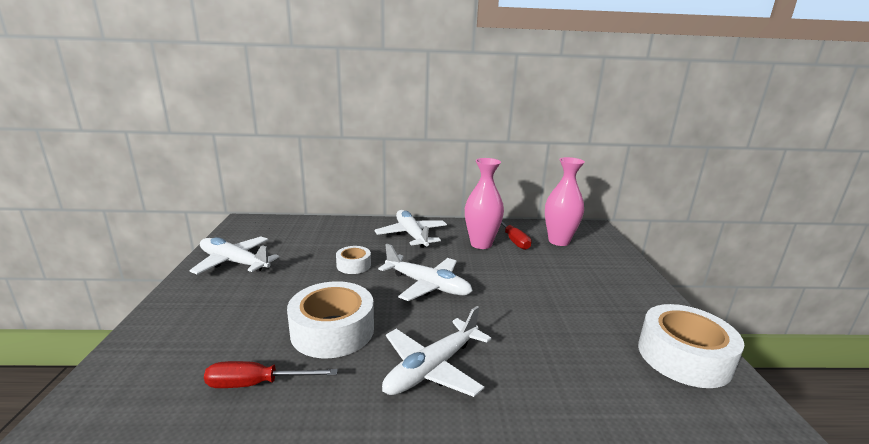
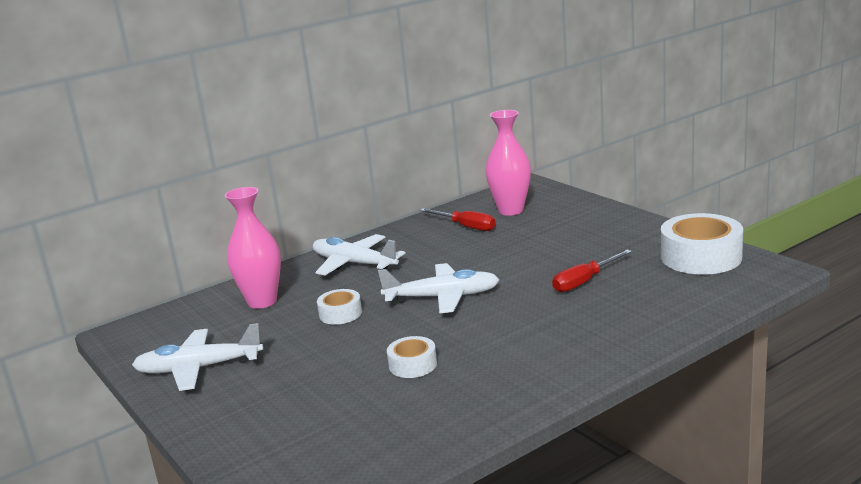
camera: 30 degrees left, 0 degrees up
(257, 384) = (412, 422): red screwdriver -> red screwdriver (584, 281)
(332, 330) = (413, 365): white tape -> white tape, size x0.53
(433, 368) = (536, 346): white plane -> none
(481, 244) = (440, 243): pink vase -> pink vase (262, 301)

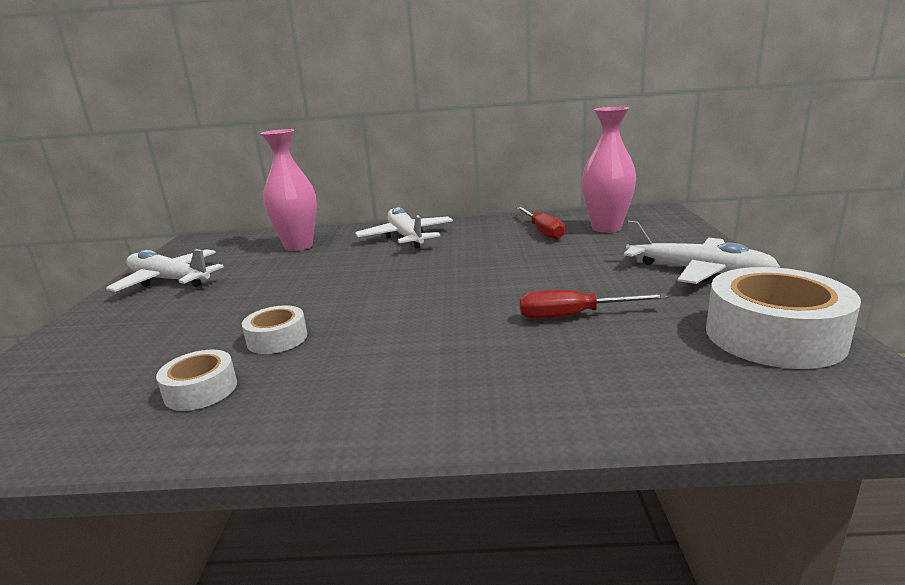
camera: 35 degrees right, 0 degrees up
(340, 314) = (322, 272): white tape -> white tape (201, 390)
(442, 297) = (416, 285): white plane -> white plane (697, 271)

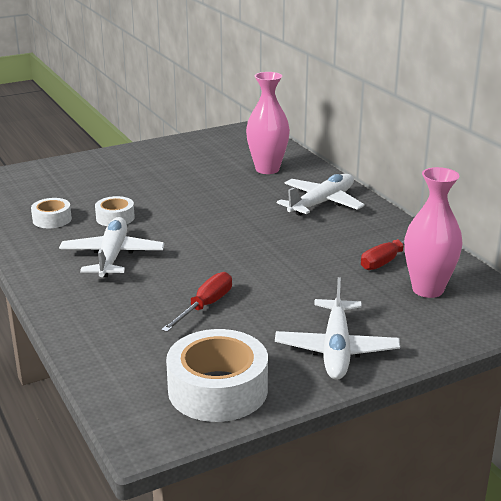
camera: 60 degrees right, 5 degrees up
(169, 280) = (174, 153): white plane -> white plane (112, 256)
(573, 316) = (205, 306): red screwdriver -> red screwdriver turned 60 degrees clockwise

